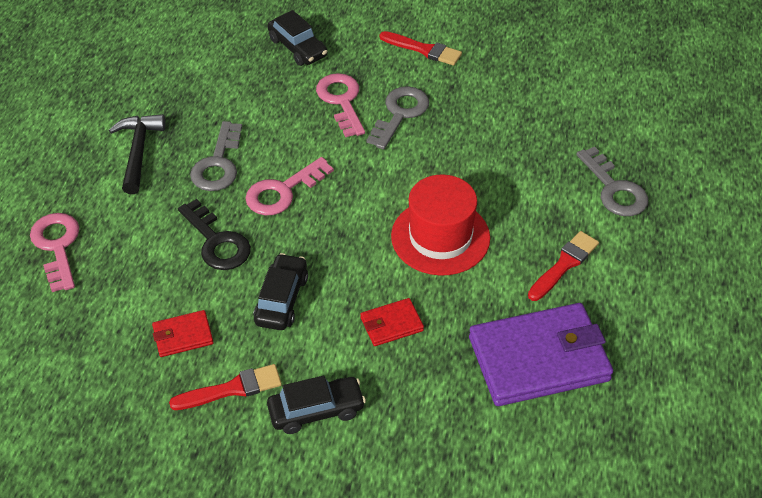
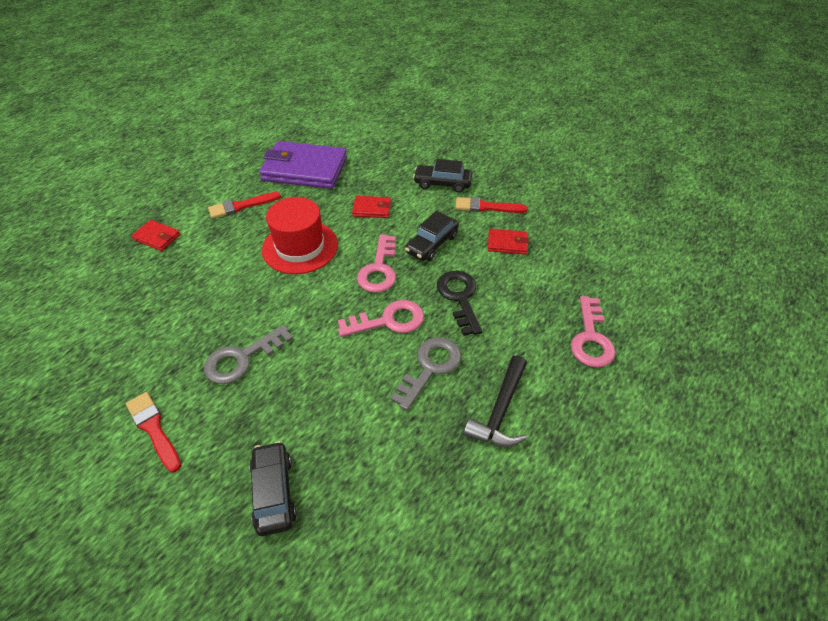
camera: 155 degrees left, 0 degrees up
(341, 101) = (281, 395): pink key -> pink key (379, 270)
(614, 189) = (157, 237): grey key -> red wallet

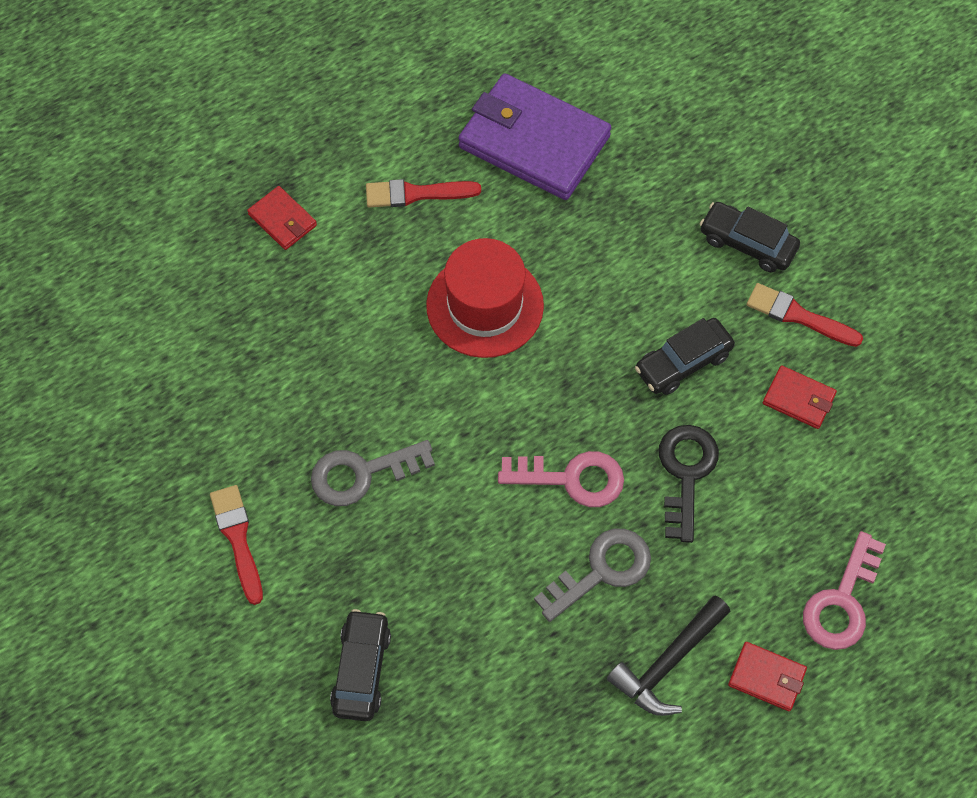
camera: 20 degrees right, 15 degrees up
(372, 209) = (615, 263): red wallet -> red wallet (766, 678)
(379, 270) = (587, 386): pink key -> none

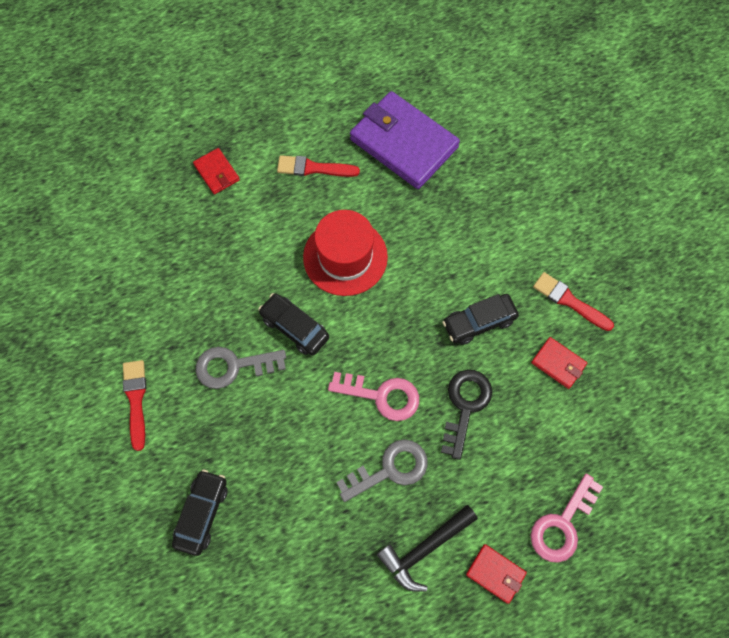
camera: 10 degrees right, 5 degrees up
(747, 243) = (542, 241): black car -> black car (294, 327)

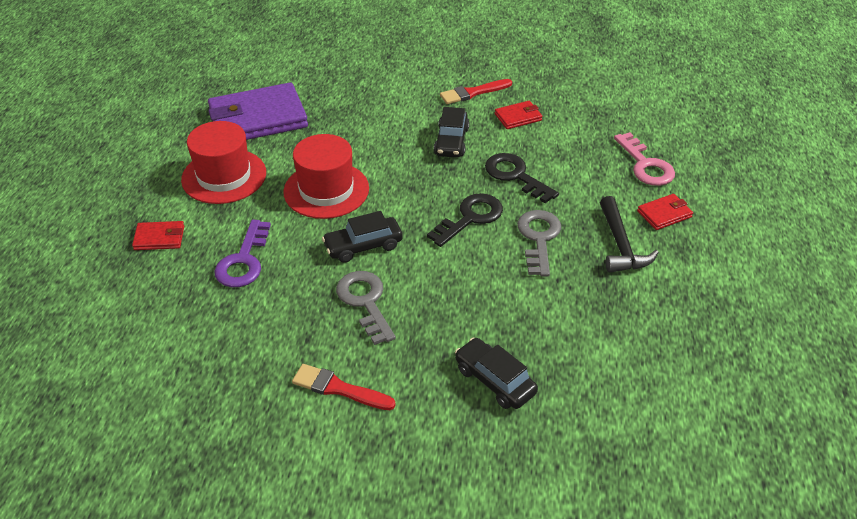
camera: 60 degrees left, 25 degrees down
(226, 249) = (243, 261): none -> purple key
(233, 366) = (365, 302): grey key -> grey key turned 135 degrees clockwise
(313, 168) = (224, 176): red brush -> red hat
(382, 396) = (471, 217): pink key -> black key

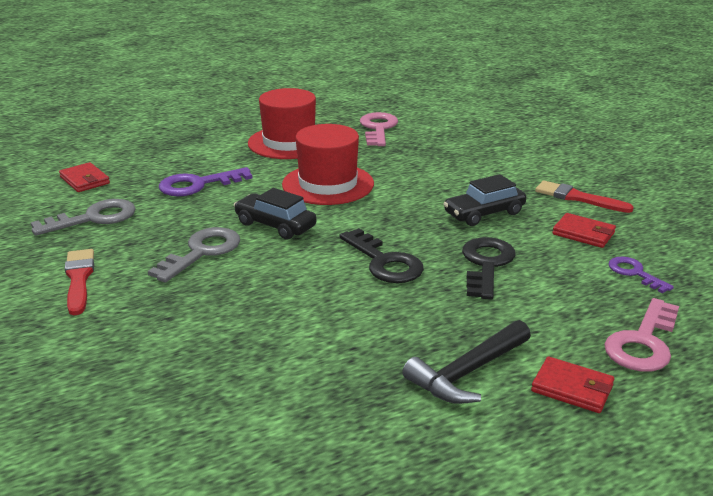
camera: 55 degrees right, 15 degrees down
(159, 238) = (189, 148): red wallet -> red wallet (84, 180)
(258, 118) = (378, 128): purple wallet -> pink key
(471, 217) = (385, 262): black key -> black key turned 45 degrees clockwise
(494, 380) = (156, 360): black car -> none
(538, 238) = (406, 312): grey key -> grey key (94, 218)
(578, 126) = (634, 273): none -> purple key

